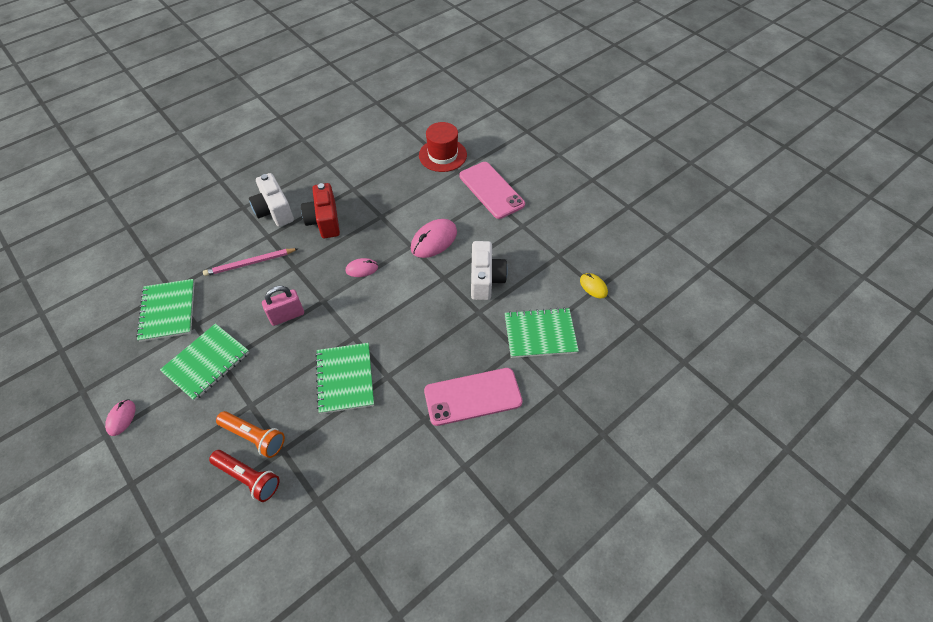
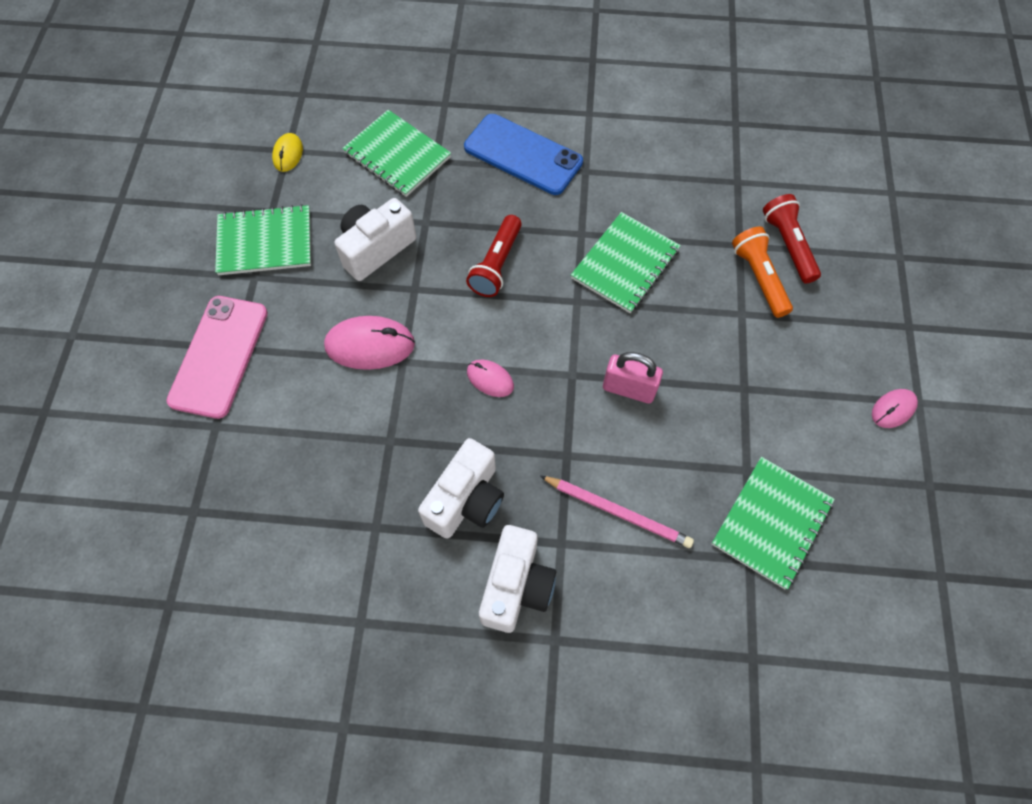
camera: 135 degrees left, 10 degrees up
(206, 362) = (761, 403): green notebook -> green notebook (265, 242)
(324, 221) = (466, 500): red camera -> white camera
(416, 321) = (496, 264): none -> red flashlight
(442, 155) = (197, 475): red hat -> none
(473, 397) = (523, 154): pink phone -> blue phone

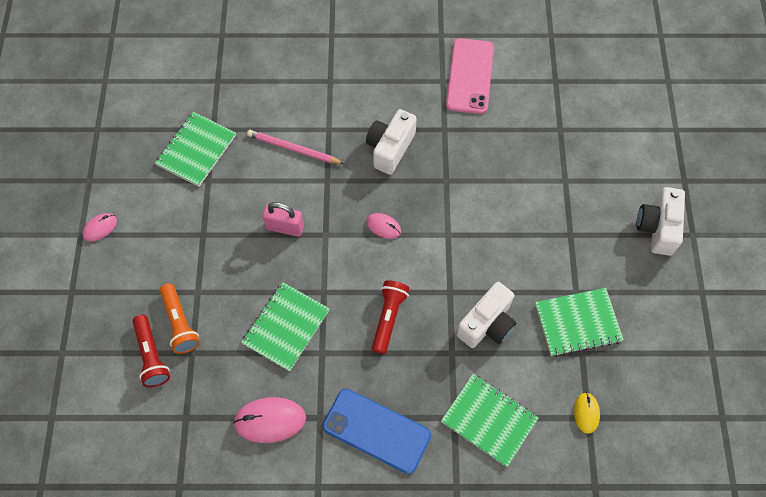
camera: 175 degrees right, 0 degrees up
(219, 356) = (580, 227): pink phone -> pink phone (470, 76)
(370, 345) = (474, 244): pink mouse -> pink mouse (270, 420)
(516, 586) = (354, 105): white camera -> white camera (657, 228)

